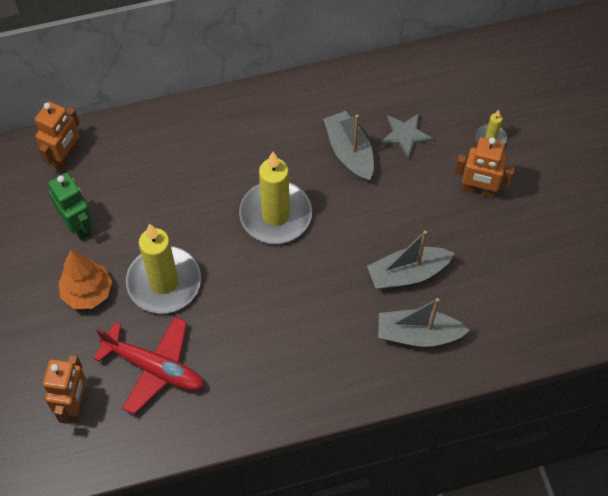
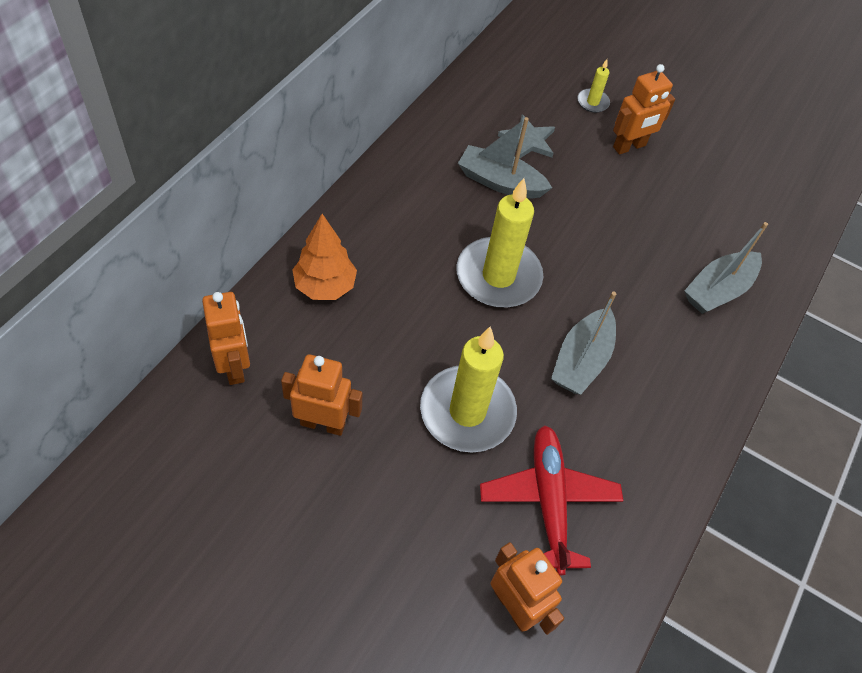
camera: 50 degrees left, 5 degrees down
(78, 226) = (323, 423): green robot -> orange robot
(87, 292) = (404, 482): orange tree -> orange tree (325, 286)
(154, 368) = (548, 500): red plane -> red plane turned 75 degrees counterclockwise
(407, 273) = (654, 247): grey boat -> grey boat (581, 360)

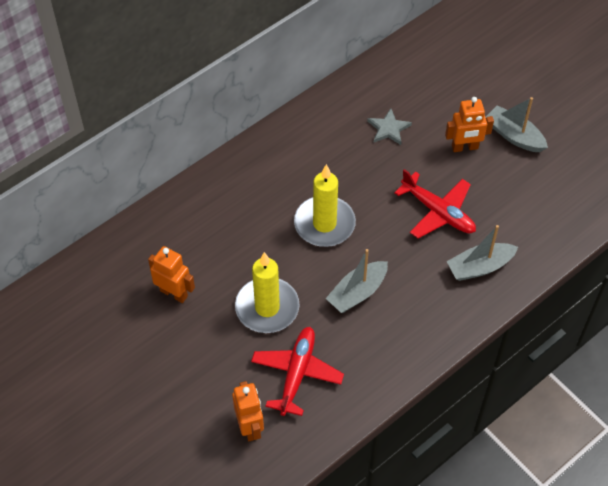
camera: 25 degrees right, 0 degrees up
(234, 366) = (132, 245): orange robot -> none
(325, 286) = (205, 206): orange tree -> none
(500, 182) = (354, 156): grey boat -> grey boat (514, 136)
(592, 102) = (452, 107): yellow candle -> none
(635, 231) = (438, 212): none -> red plane

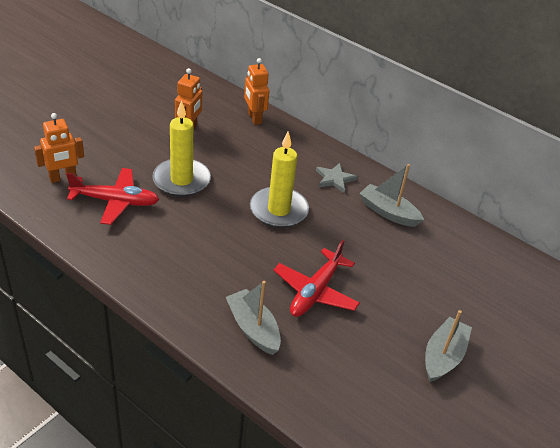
camera: 75 degrees right, 15 degrees down
(357, 292) = (206, 235): grey boat -> grey boat (388, 212)
(388, 129) = (408, 249): grey star -> grey star (334, 179)
(465, 147) = (408, 311): orange robot -> orange robot (254, 118)

